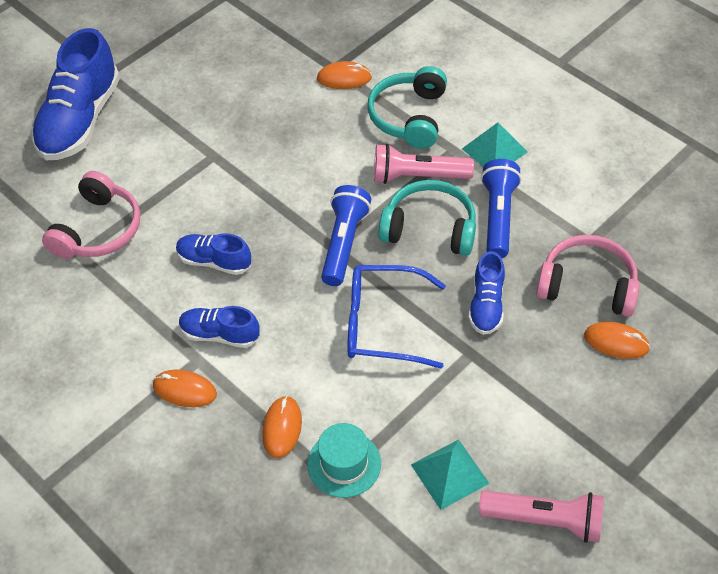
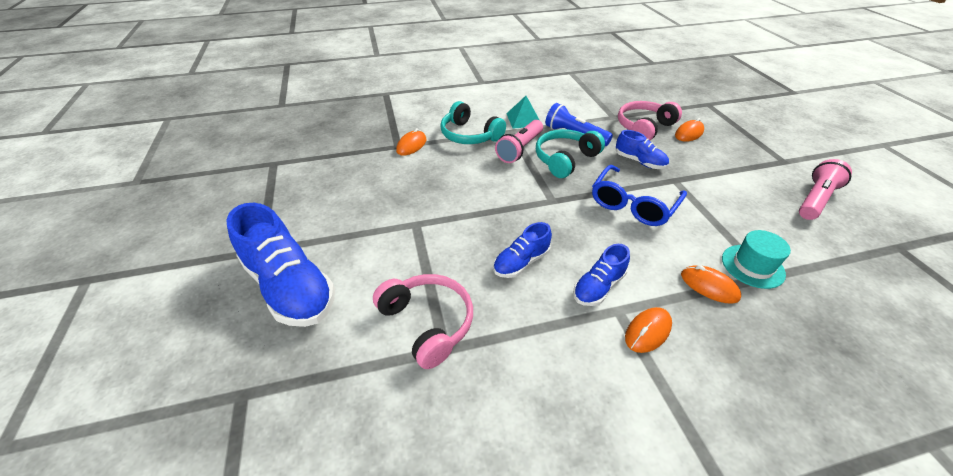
camera: 60 degrees left, 10 degrees down
(344, 243) = (551, 195): blue flashlight -> none
(449, 473) = (771, 222): turquoise pyramid -> none

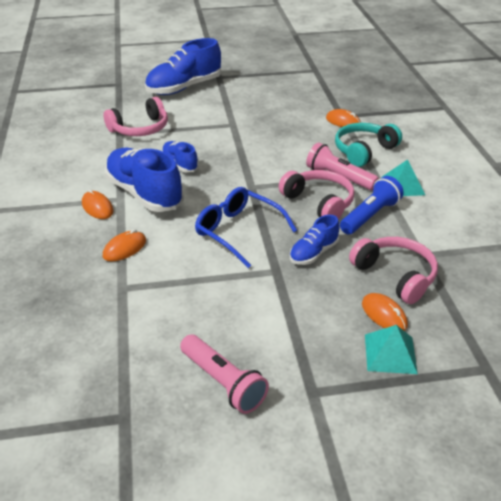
camera: 95 degrees right, 5 degrees down
(565, 159) = (319, 202): turquoise headphones -> pink headphones
(598, 287) = (144, 194): blue shoe -> blue shoe, size x1.90
(723, 132) = (390, 353): none -> turquoise pyramid
(752, 266) = (137, 283): turquoise hat -> none

